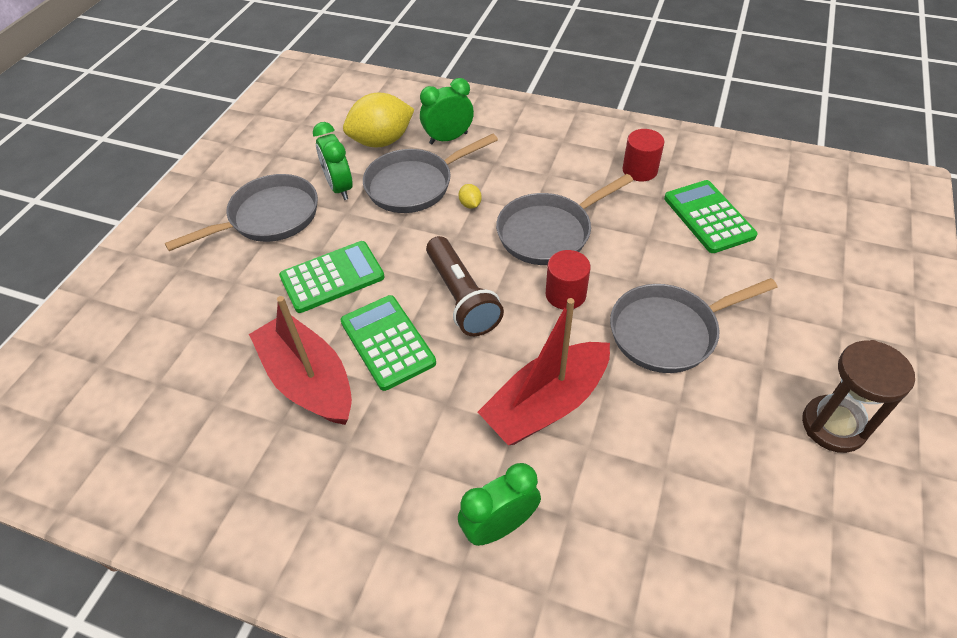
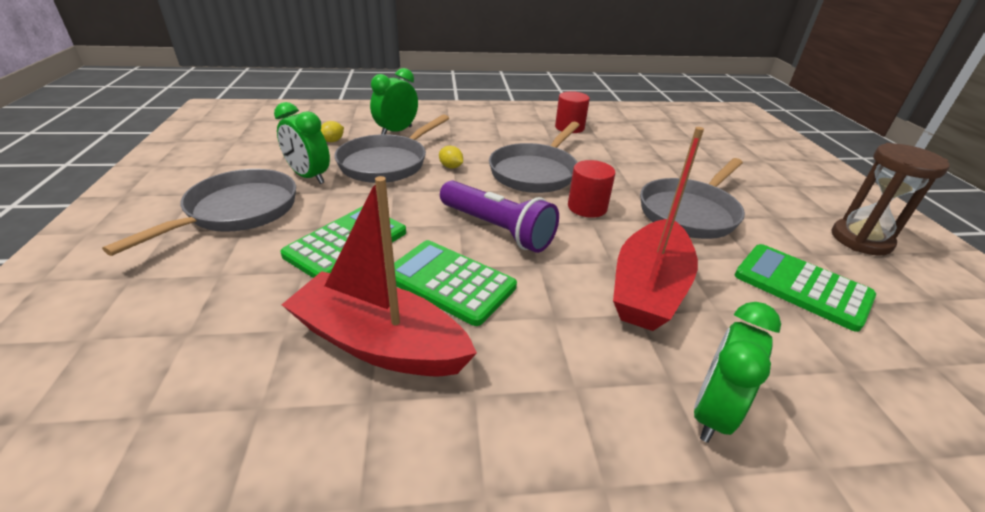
camera: 30 degrees left, 15 degrees down
(382, 141) = (332, 141): yellow lemon -> yellow lemon, size x0.40
(461, 297) = (497, 229): brown flashlight -> purple flashlight
(708, 217) = (643, 144): green calculator -> green calculator (801, 286)

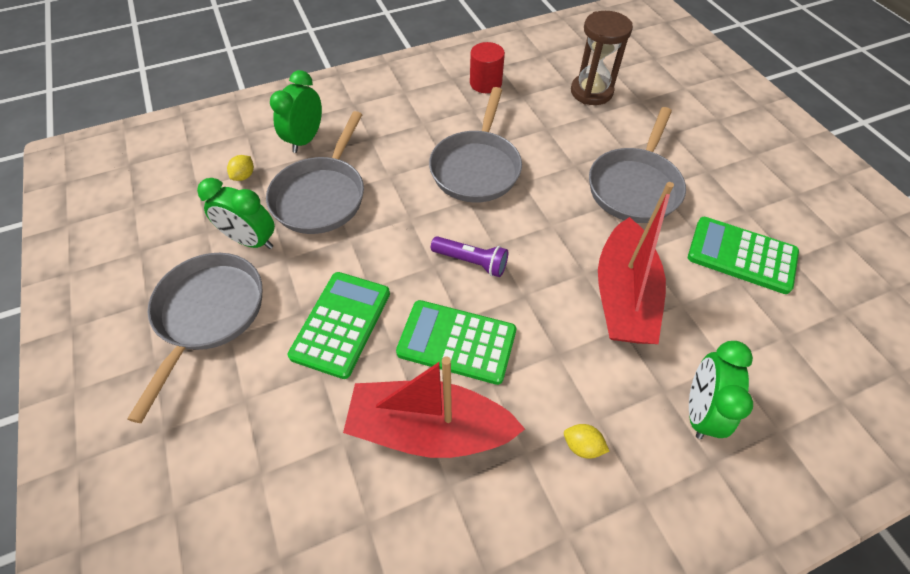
camera: 15 degrees left, 20 degrees up
(451, 167) = (390, 183): yellow lemon -> yellow lemon (582, 446)
(497, 229) = (471, 262): purple flashlight -> purple flashlight, size x0.62
(587, 207) = (542, 206): red cylinder -> none
(861, 240) = (780, 181): brown hourglass -> brown hourglass (591, 92)

